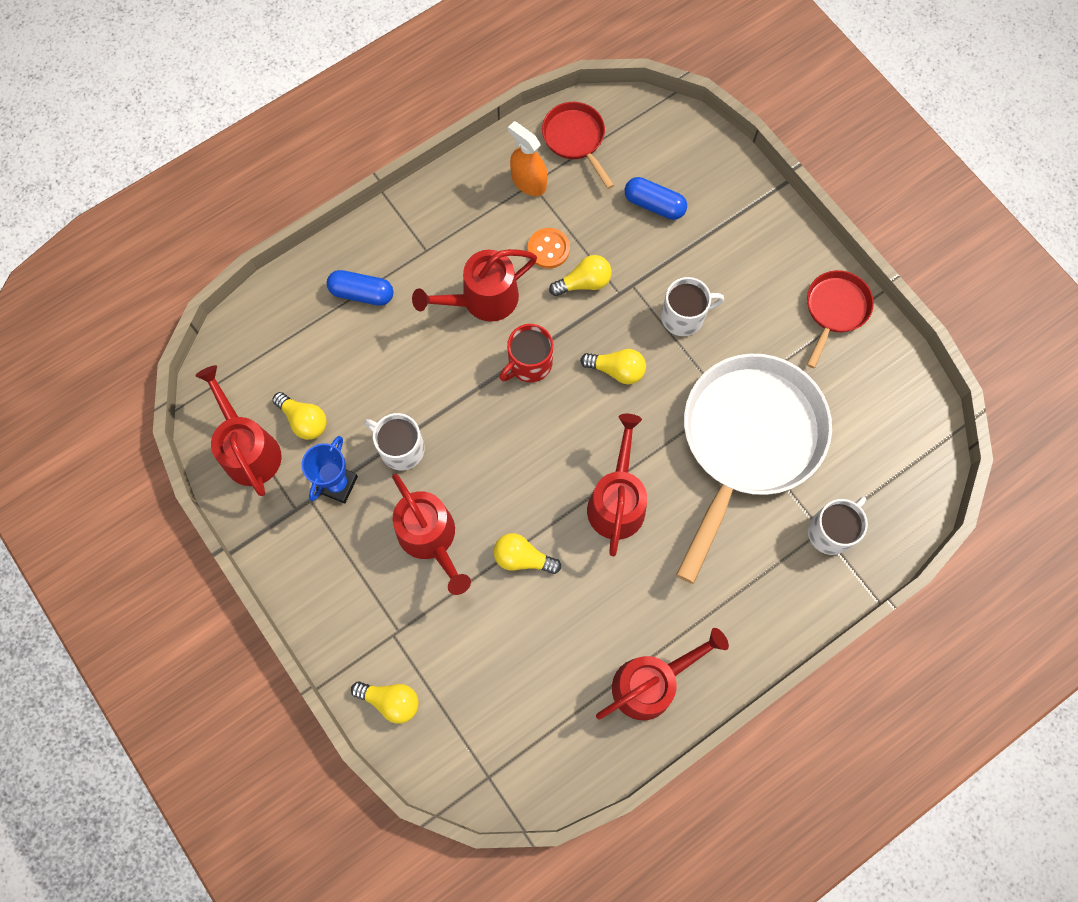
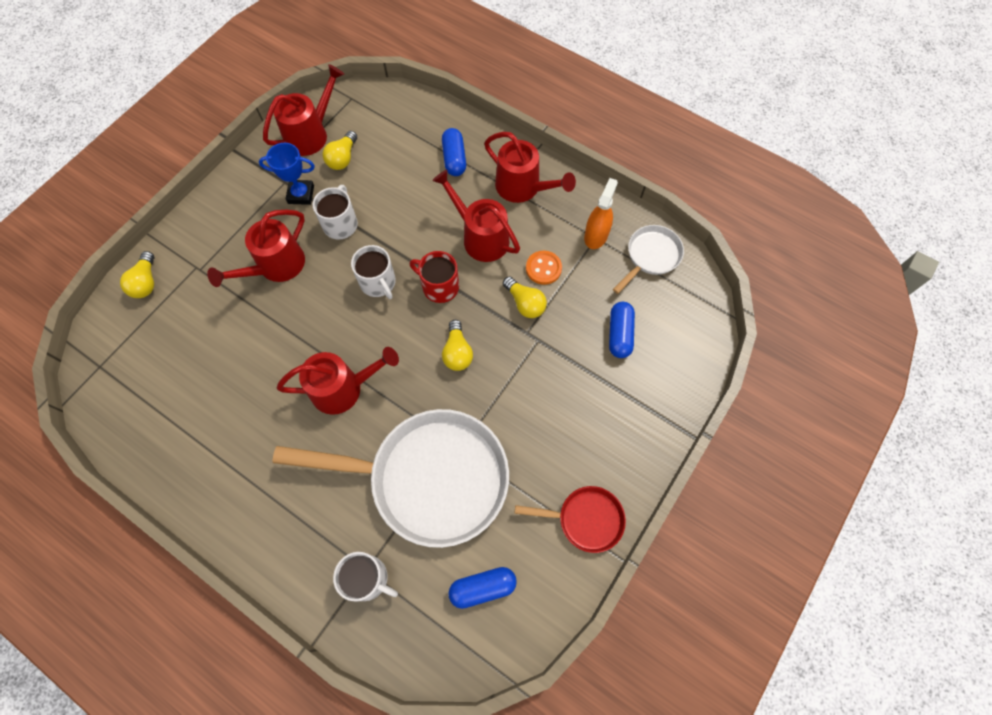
camera: 70 degrees right, 5 degrees down
(522, 558) = (277, 334): yellow light bulb -> none
(575, 139) = (651, 256): red pan -> white pan
(651, 683) = (195, 463): red watering can -> red watering can (523, 188)
(684, 316) = (526, 390): white mug -> white mug (378, 282)
(871, 425) = (482, 587): none -> blue capsule

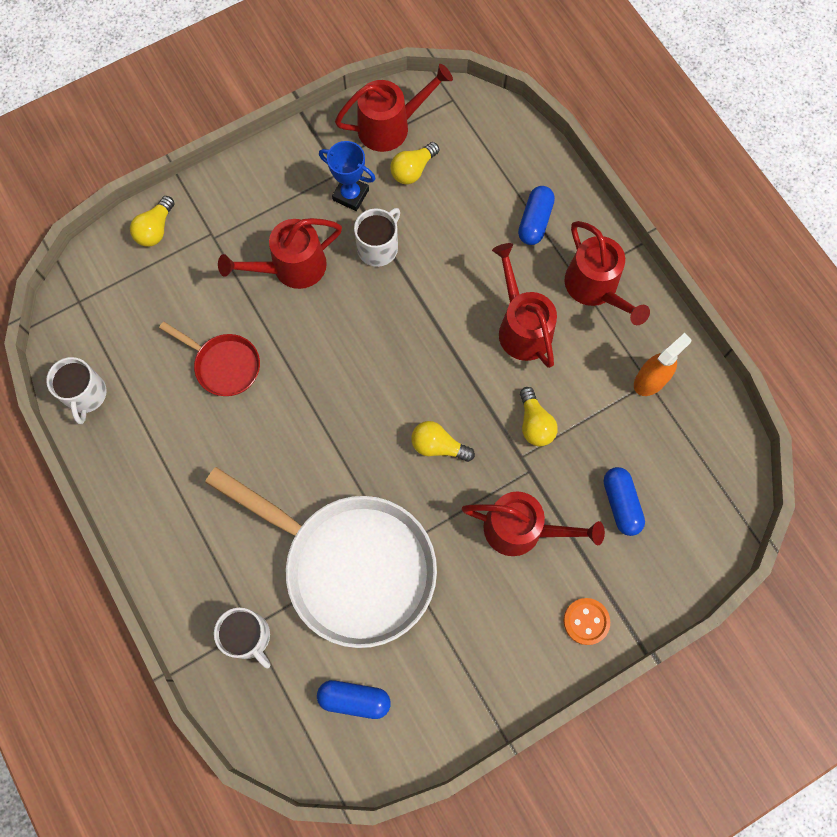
camera: 25 degrees right, 5 degrees up
(344, 388) = (306, 432): red watering can -> red watering can (522, 529)
(378, 282) = (389, 332): white mug -> white mug (85, 395)
(439, 286) = (452, 364): red mug -> none
(457, 352) = (438, 446): yellow light bulb -> yellow light bulb turned 90 degrees clockwise
(543, 268) = (573, 393): orange button -> orange button (586, 621)
(585, 519) = (488, 682): red pan -> red pan (224, 365)
(619, 334) = (621, 504): blue capsule -> blue capsule turned 45 degrees counterclockwise
(651, 256) = (700, 431): white pan -> none

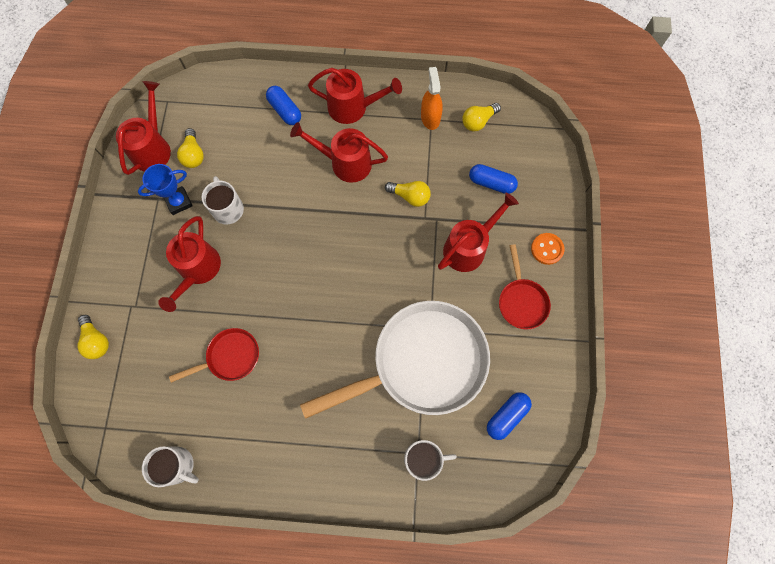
camera: 55 degrees left, 0 degrees up
(438, 446) = (383, 260): yellow light bulb -> yellow light bulb (478, 121)
(500, 632) = (521, 301): none -> red pan

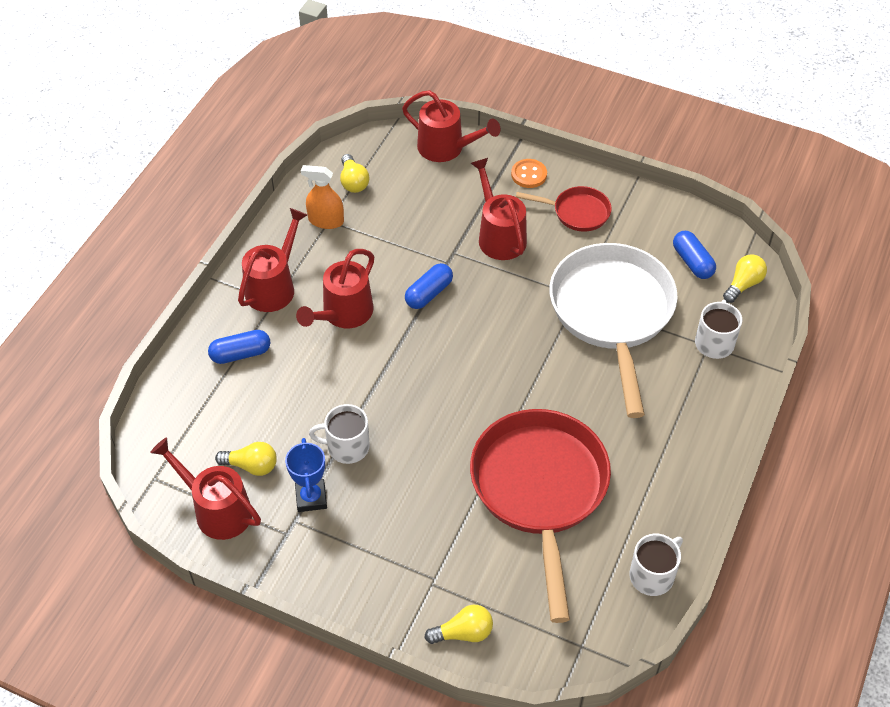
camera: 70 degrees left, 20 degrees down
(197, 271) = (415, 498): red watering can -> red watering can (447, 148)
(230, 357) = (540, 490): red pan -> red pan, size x2.13
(410, 196) = (415, 267): yellow light bulb -> yellow light bulb (743, 284)
(491, 183) = (433, 194): blue capsule -> blue capsule (429, 293)

